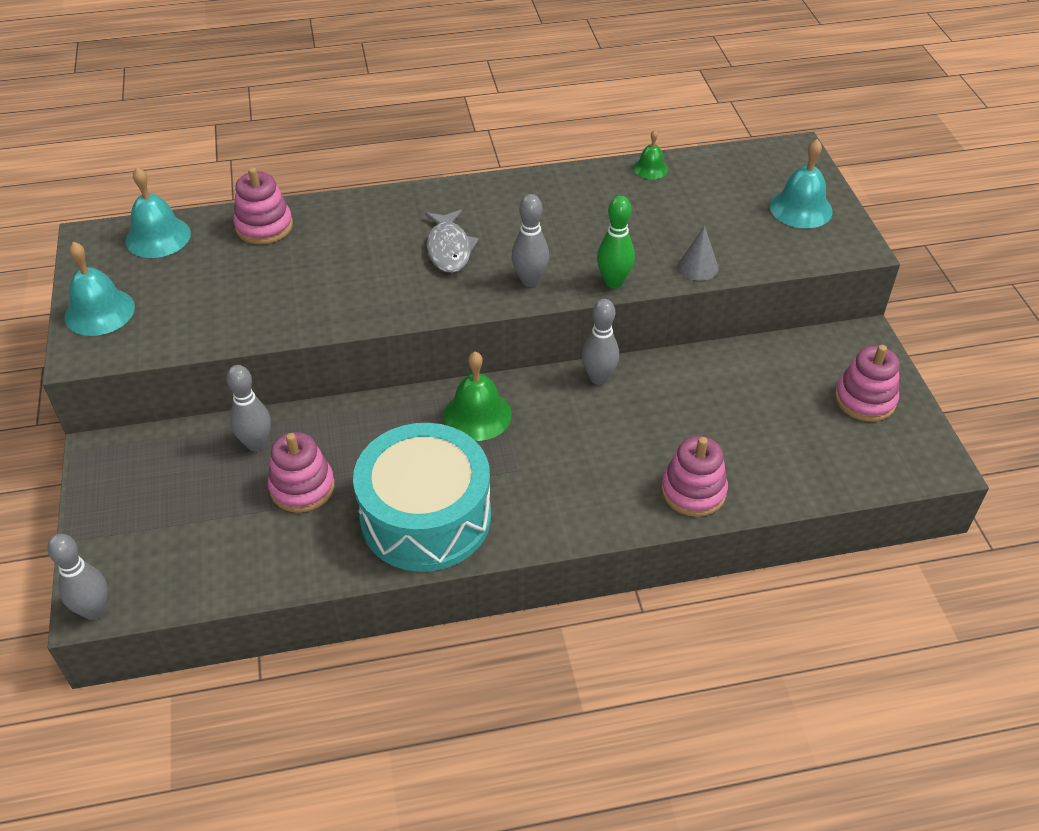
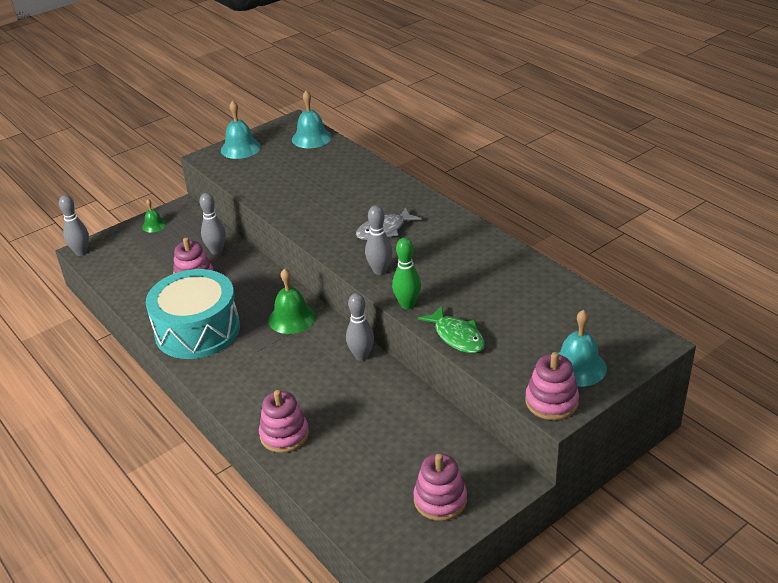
camera: 65 degrees right, 10 degrees down
(264, 226) = (348, 163): pink stacking toy -> pink stacking toy (551, 401)
(650, 168) = (552, 279): green bell -> green bell (154, 225)
(698, 267) = (457, 336): grey cone -> green fish

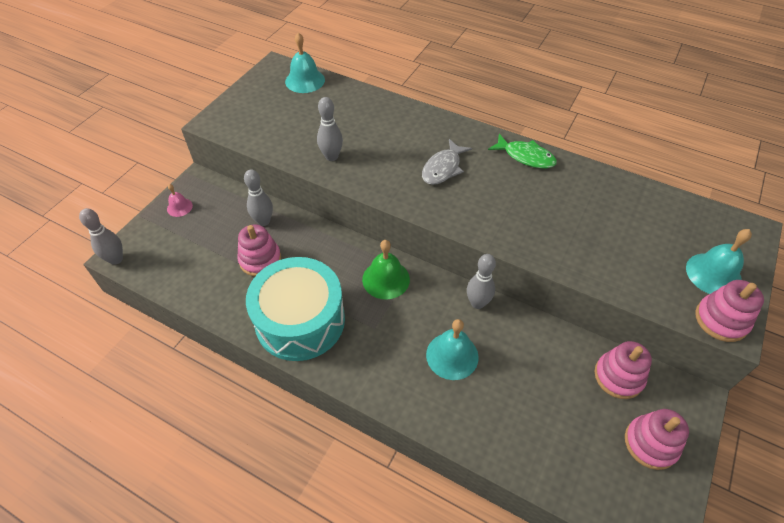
camera: 25 degrees left, 15 degrees up
(154, 225) = (179, 207): green bell -> pink bell
(240, 148) = (240, 105): turquoise bell -> turquoise bell (452, 355)
(284, 435) = (464, 419): pink stacking toy -> pink stacking toy (618, 376)
(380, 271) = (470, 215): grey bowling pin -> grey bowling pin (331, 157)
(407, 305) = (522, 247): green bowling pin -> none
(457, 336) = (591, 271): green fish -> green fish (525, 157)

